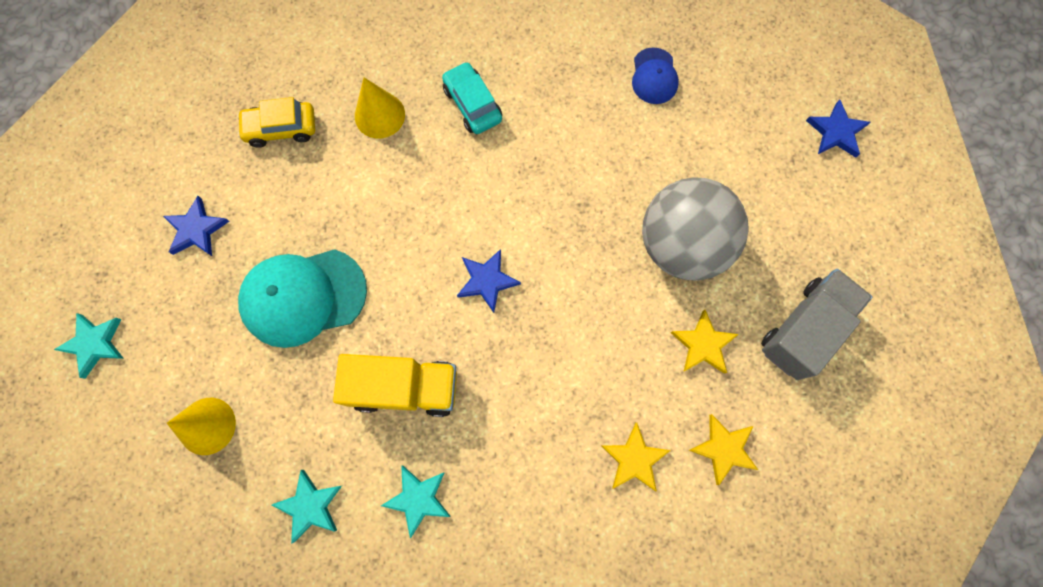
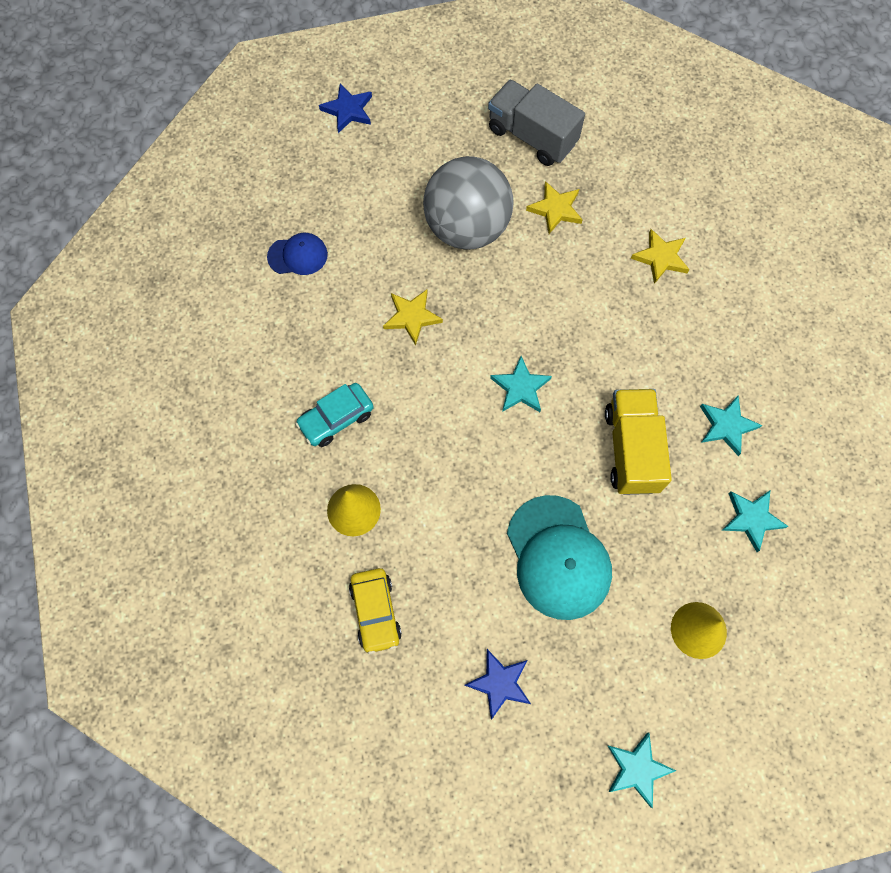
camera: 95 degrees left, 5 degrees down
(487, 281) = (520, 388): blue star -> turquoise star
(723, 449) = (640, 193): yellow star -> yellow star (412, 317)

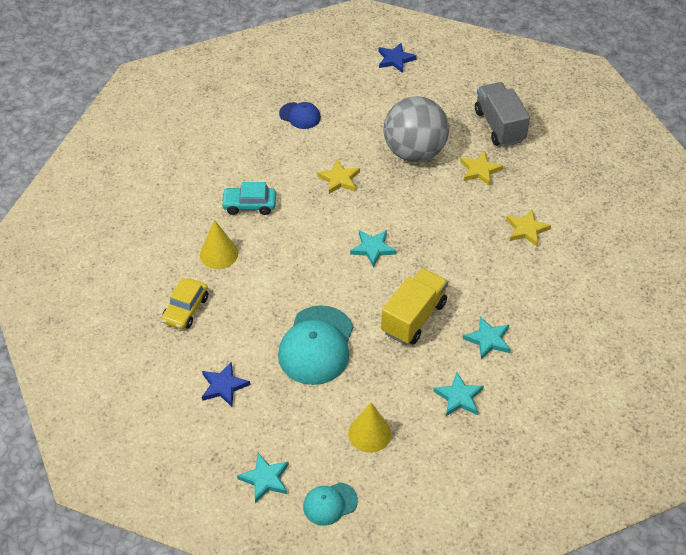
camera: 35 degrees right, 20 degrees down
(726, 748) = (330, 504): none -> turquoise cap

